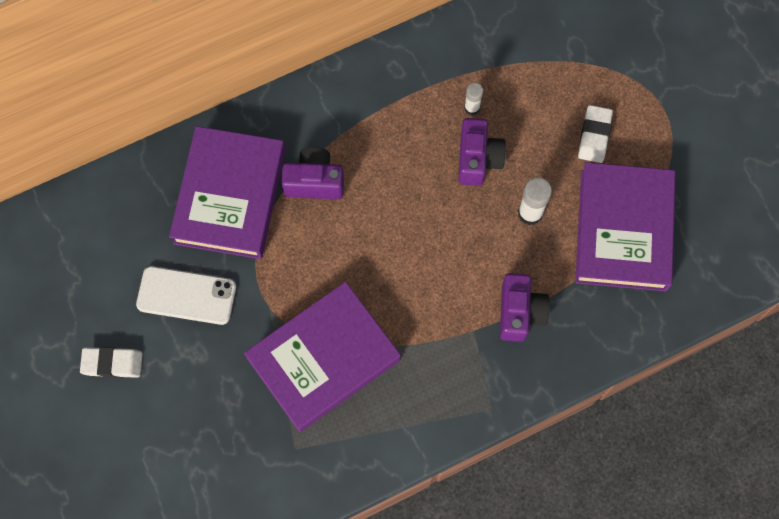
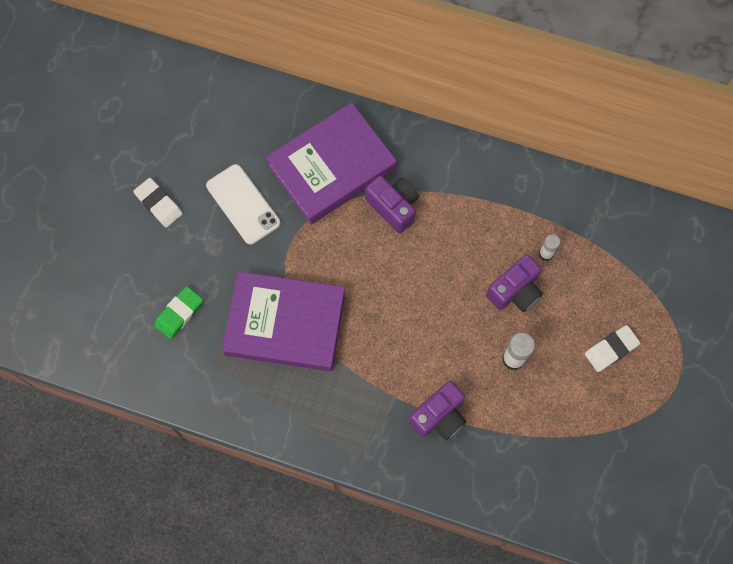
camera: 45 degrees right, 0 degrees up
(226, 436) = (179, 314): none -> green eraser
(623, 230) = (565, 430): purple book -> none

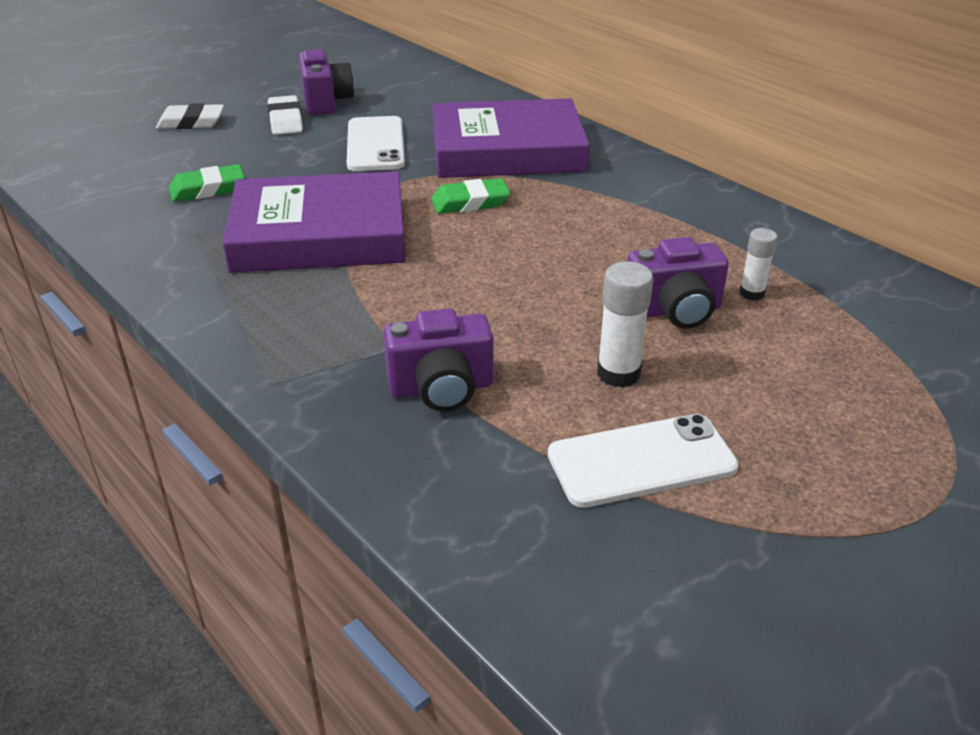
camera: 30 degrees right, 35 degrees down
(285, 324) = (319, 235): purple book -> purple book turned 45 degrees counterclockwise
(348, 242) = (470, 202): none -> green eraser
(393, 207) = (557, 195): purple camera -> purple camera (326, 102)
(553, 414) = (641, 461): none -> white phone
(611, 349) = (806, 424): white eraser -> white eraser (191, 122)

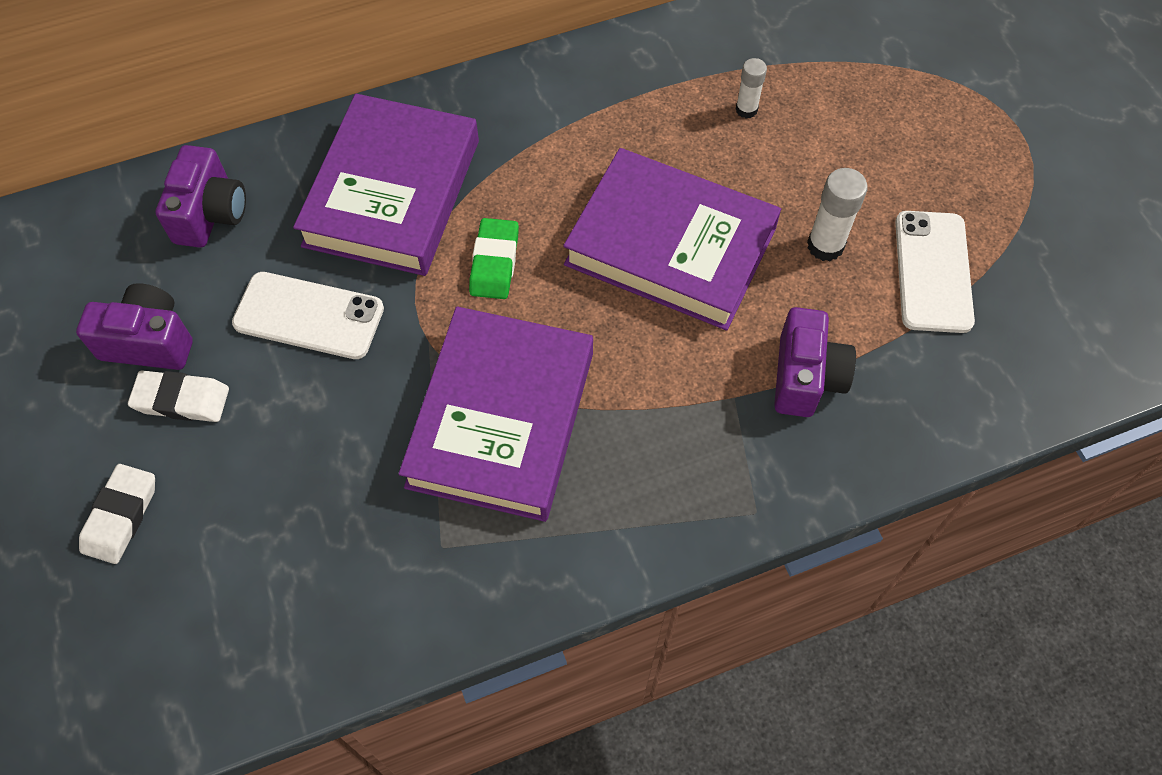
camera: 70 degrees left, 25 degrees up
(207, 189) = (336, 519): green eraser -> none
(548, 281) = (670, 246): none -> purple book
(675, 311) = (752, 172): purple camera -> purple camera (210, 214)

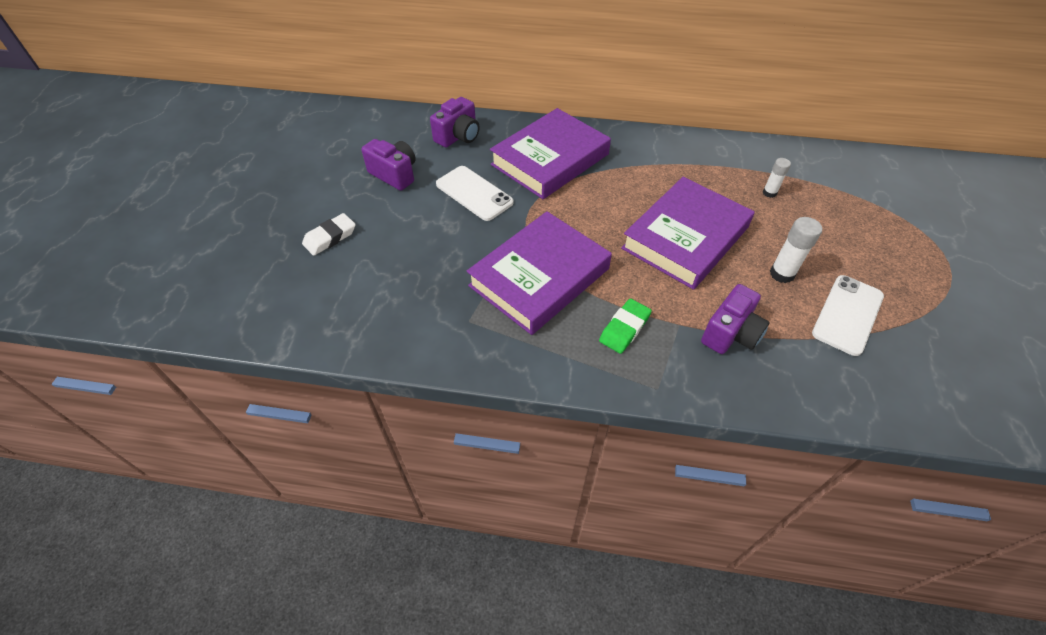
camera: 30 degrees right, 10 degrees down
(181, 400) = (391, 203): white eraser -> none
(494, 262) = (582, 207): green eraser -> green eraser (624, 328)
(670, 246) = (685, 238): purple book -> purple book turned 75 degrees clockwise

